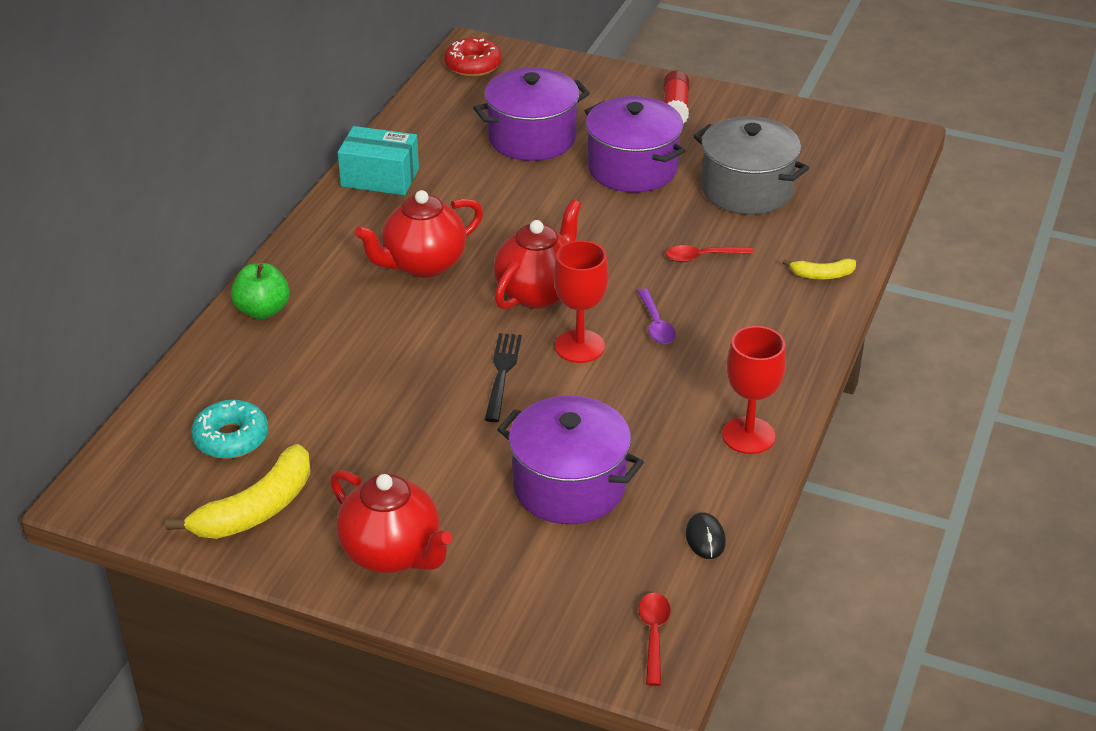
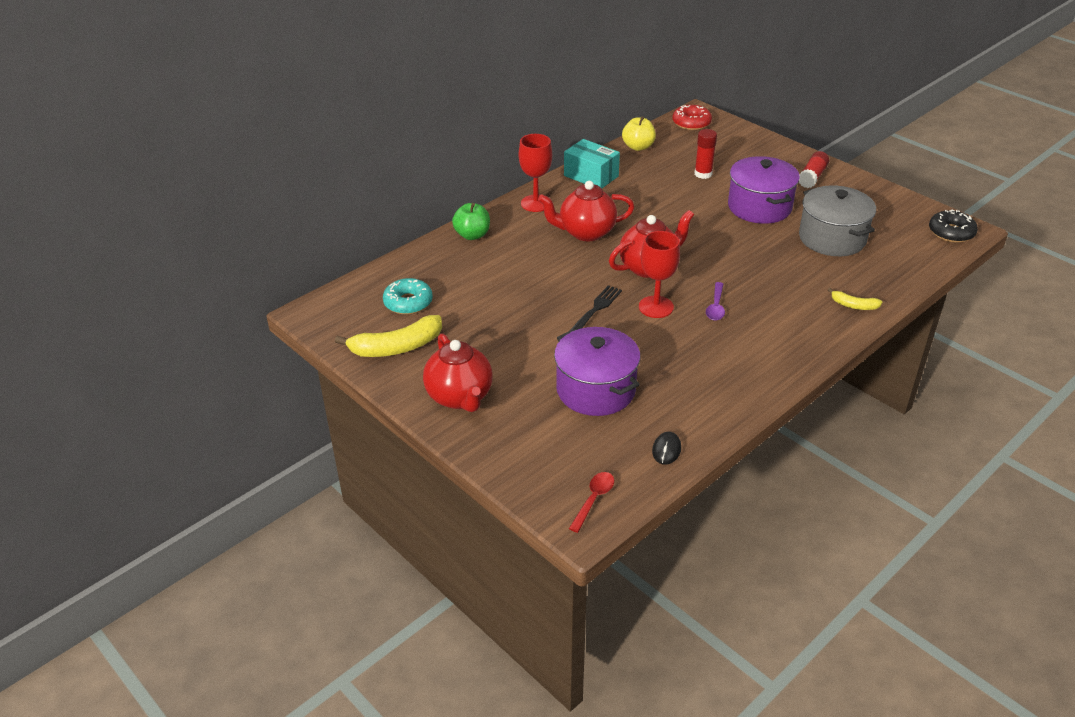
camera: 25 degrees right, 0 degrees up
(420, 118) = (638, 147): none -> yellow apple
(532, 138) = (703, 174): purple pot -> red glue stick
(702, 257) = (774, 273): red spoon -> none
(748, 435) = (737, 394): red goblet -> red goblet (536, 203)
(882, 145) = (951, 232): none -> black donut

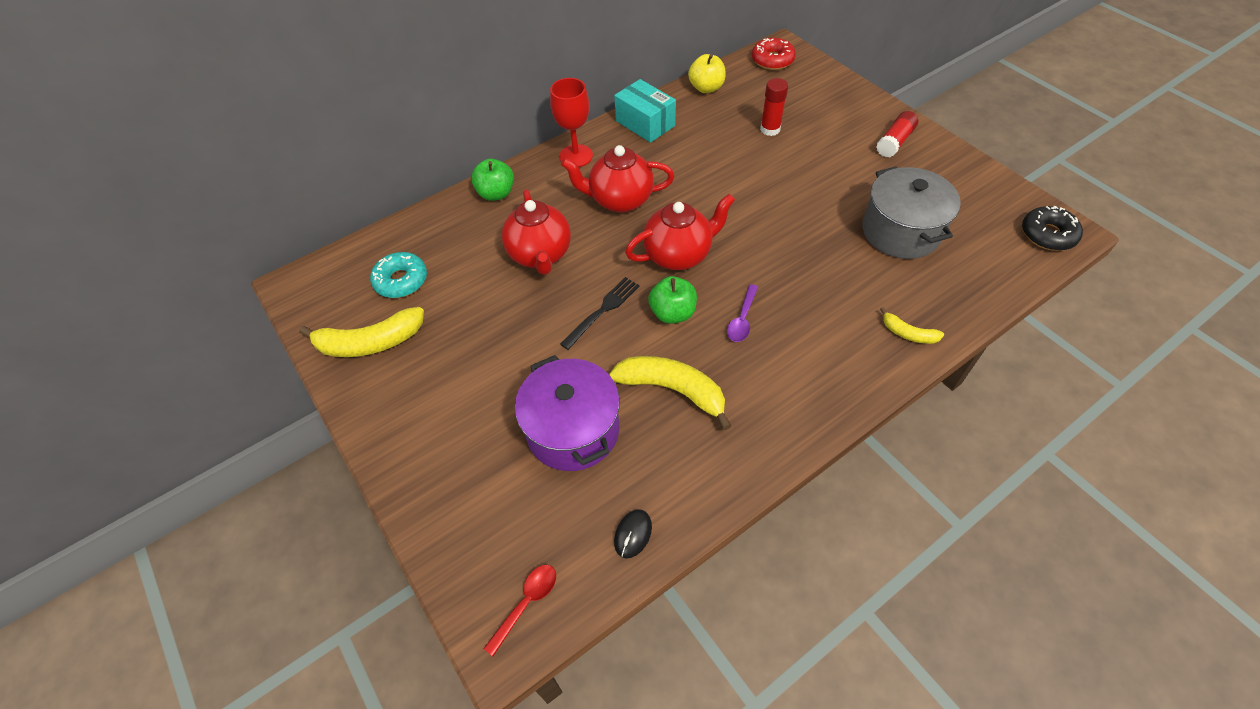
camera: 10 degrees right, 15 degrees up
(460, 397) = (417, 423): red teapot -> red teapot (540, 255)
(656, 307) = (672, 313): red goblet -> green apple
(671, 357) = (672, 390): none -> yellow banana
(759, 207) = (824, 180): purple pot -> none

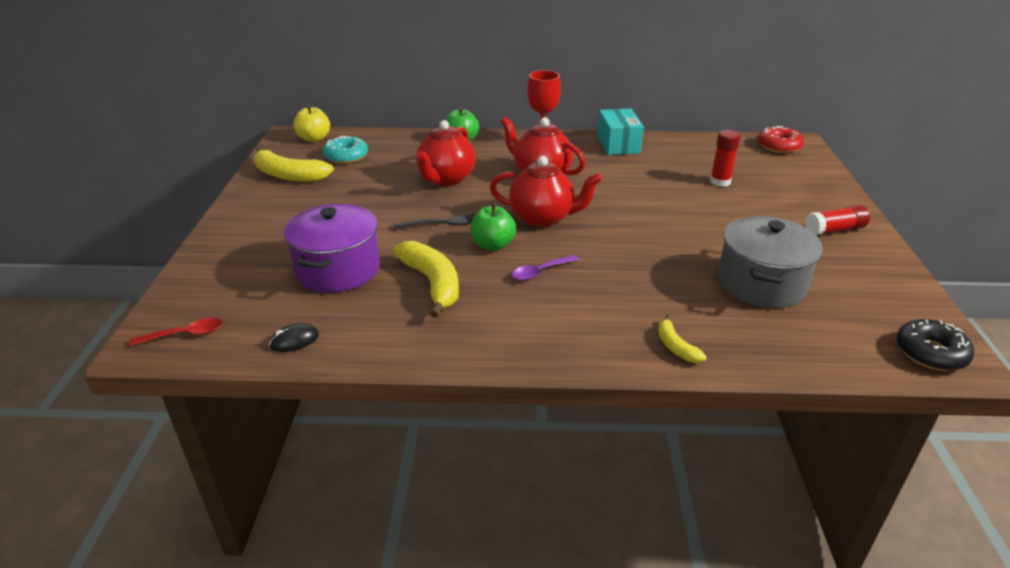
camera: 35 degrees right, 20 degrees down
(706, 88) = (696, 143): yellow apple -> yellow apple (314, 138)

